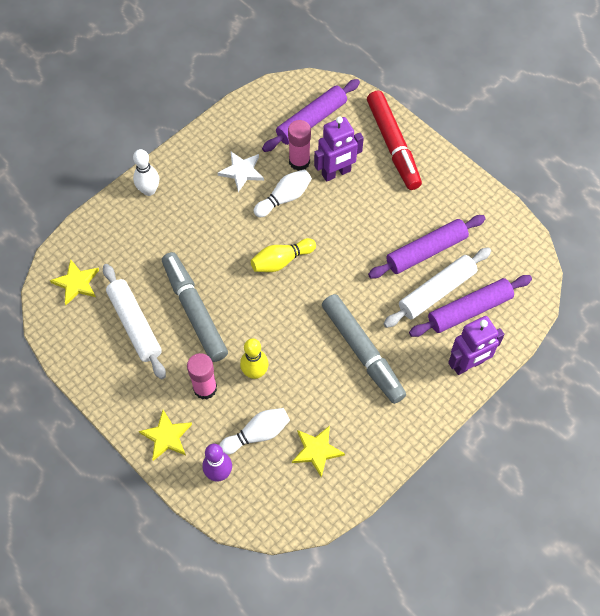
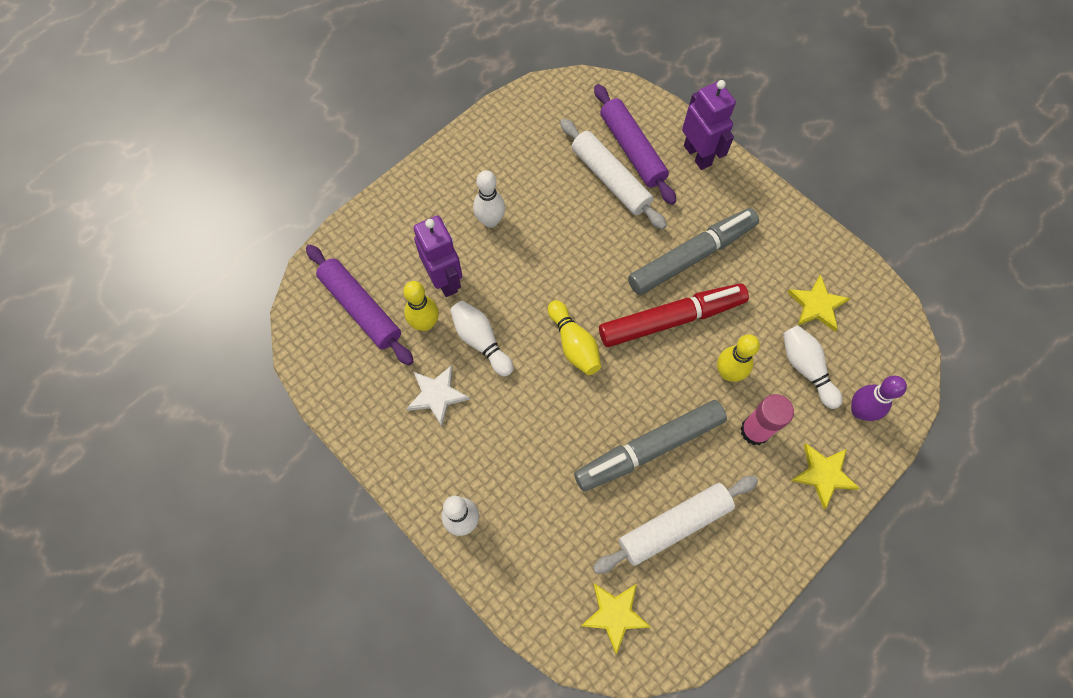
camera: 90 degrees left, 5 degrees up
(299, 161) = (425, 323): pink glue stick -> yellow bowling pin
(391, 202) = (490, 221): none -> white bowling pin
(393, 145) = (406, 215): red marker -> red marker (671, 319)
(426, 251) = (558, 187): purple rolling pin -> none

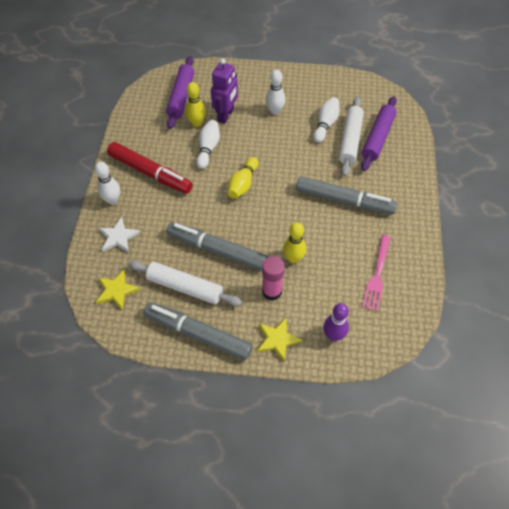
camera: 50 degrees right, 10 degrees down
(437, 395) = (165, 150): white star -> white star (118, 237)
(671, 319) = (298, 215): red marker -> red marker (150, 173)
(697, 155) = (407, 166): purple robot -> none
(752, 558) = (198, 334): none -> grey marker
(806, 369) = (332, 293): white bowling pin -> white bowling pin (325, 124)
(817, 305) = (377, 275): yellow star -> pink fork

